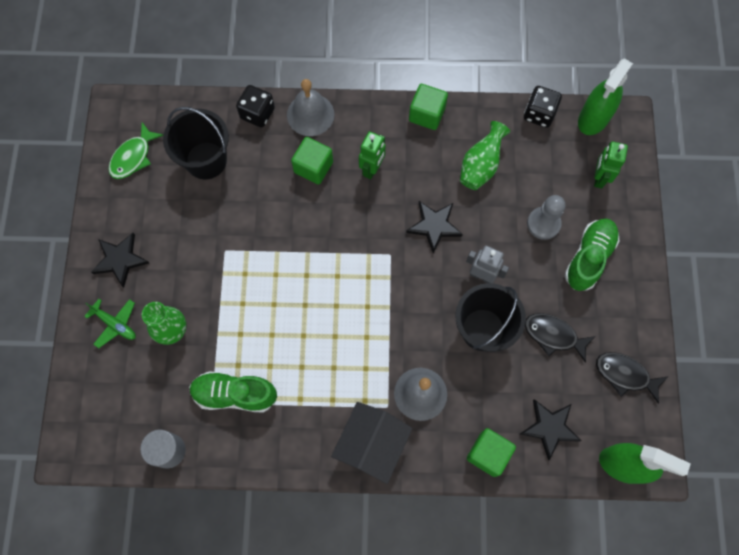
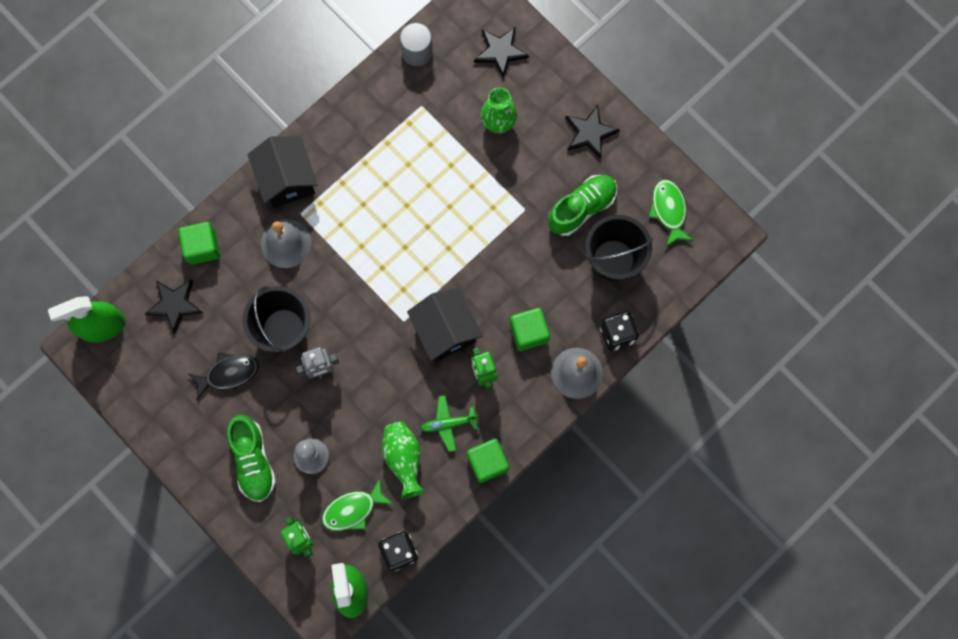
camera: 135 degrees right, 5 degrees up
(115, 324) = (542, 90): green plane -> green plane (448, 424)
(235, 394) = (412, 124): green shoe -> green shoe (582, 208)
(368, 221) = (445, 330): none -> black house
(434, 226) = (392, 374): black star -> black star (500, 52)
(546, 165) = (353, 509): none -> green fish
(625, 375) = (152, 393): black fish -> none

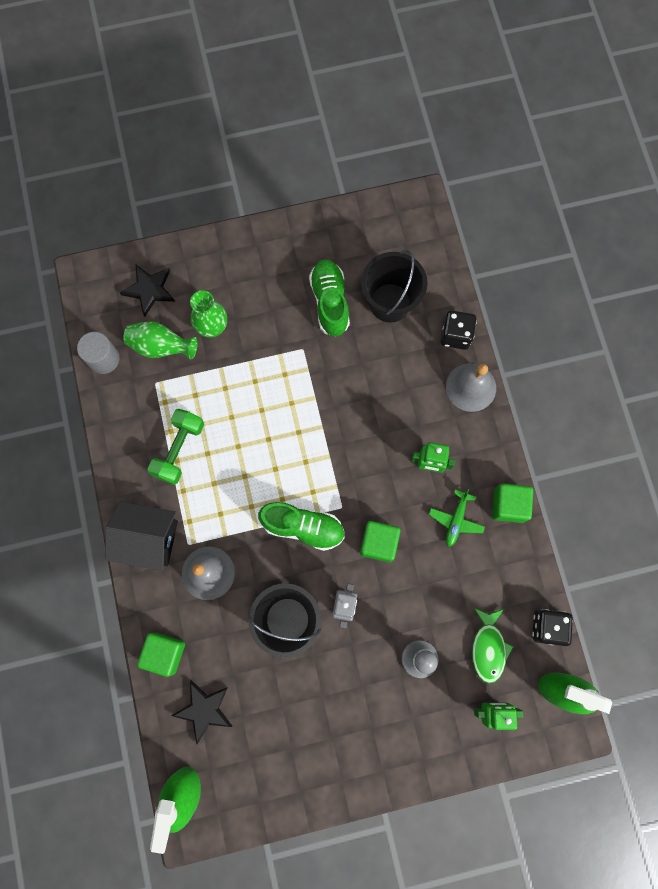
camera: 60 degrees left, 0 degrees up
(228, 374) = (300, 694): black fish -> none
(253, 461) = (394, 716): green shoe -> green shoe (303, 527)
(375, 159) = (179, 450): none -> green dumbbell
(403, 458) = (466, 576): green vase -> green vase (161, 347)
(445, 330) = (371, 476): black house -> none
(529, 332) = (413, 406): green cube -> green cube (378, 543)
(590, 133) = (268, 259): black star -> none
(669, 210) = (373, 235): green fish -> none

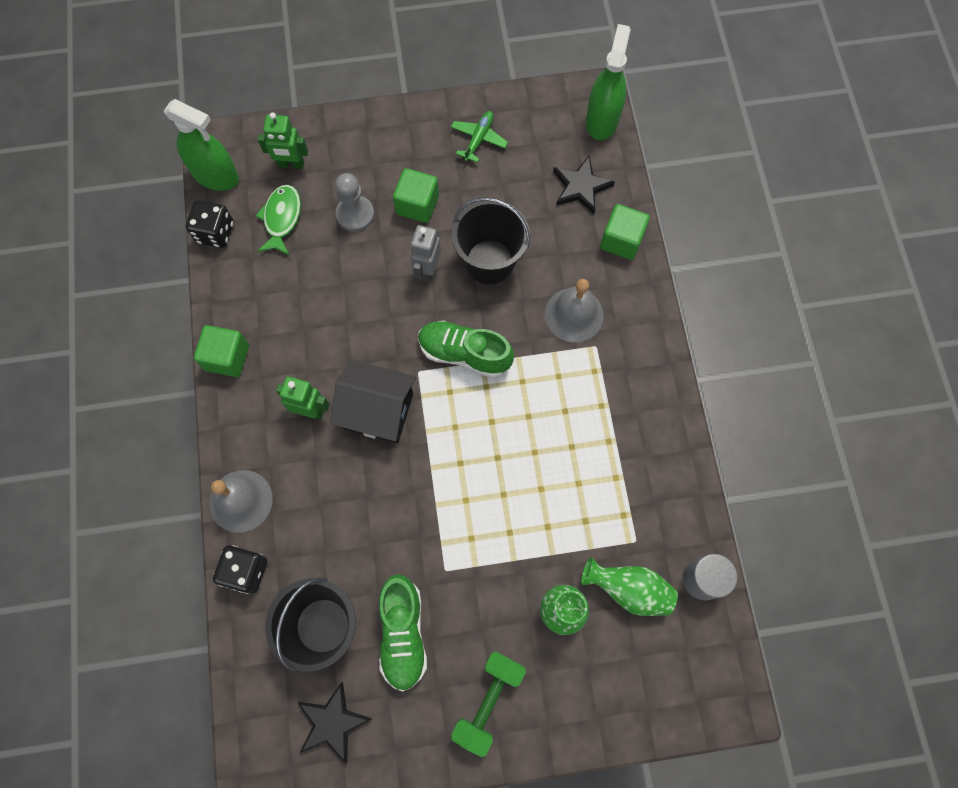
camera: 175 degrees left, 5 degrees down
(148, 539) = (640, 355): black house -> black house (378, 411)
(149, 290) = (645, 674): black star -> black star (332, 722)
(179, 450) = (605, 453): green dumbbell -> green dumbbell (488, 701)
(378, 543) = (381, 330): green cube -> green cube (417, 205)
(456, 520) = (290, 347): green plane -> green plane (478, 139)

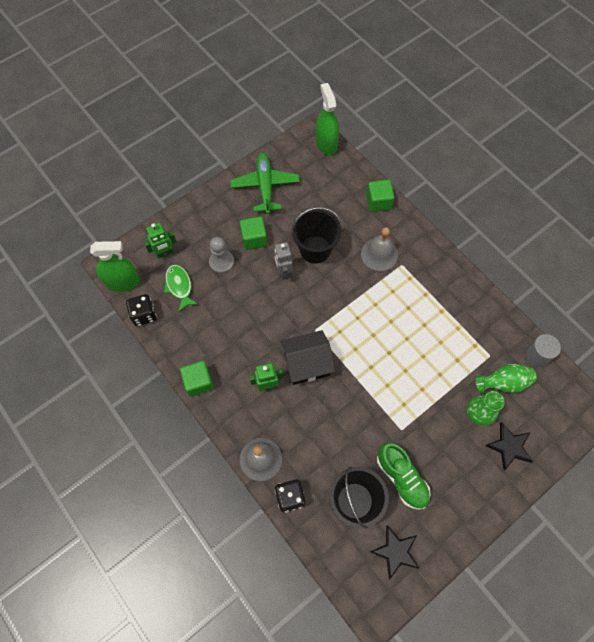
camera: 30 degrees left, 5 degrees down
(464, 353) = (334, 306): green shoe -> none
(478, 139) = (265, 186): green plane -> green plane, size x1.79
(488, 701) = (471, 486): green dumbbell -> none
(581, 187) = (338, 184): black star -> black star (509, 446)

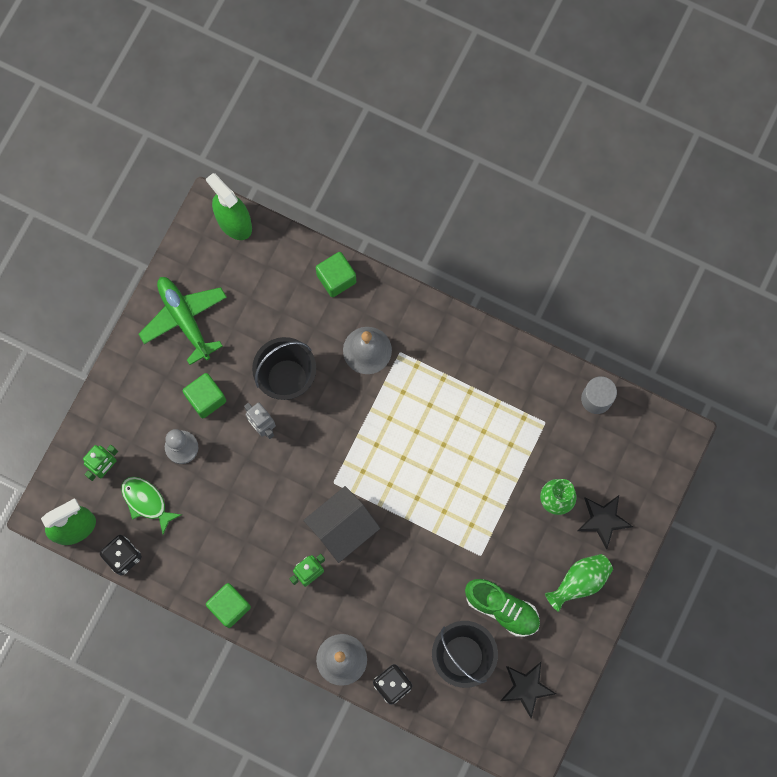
camera: 25 degrees left, 10 degrees up
(503, 383) = (571, 449): green vase -> green vase (579, 582)

